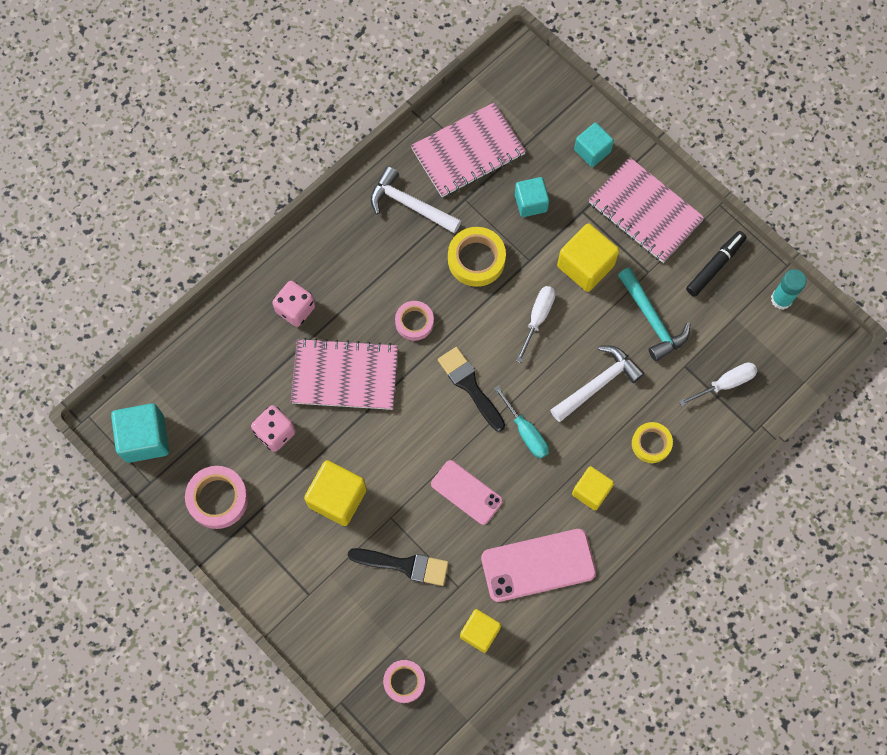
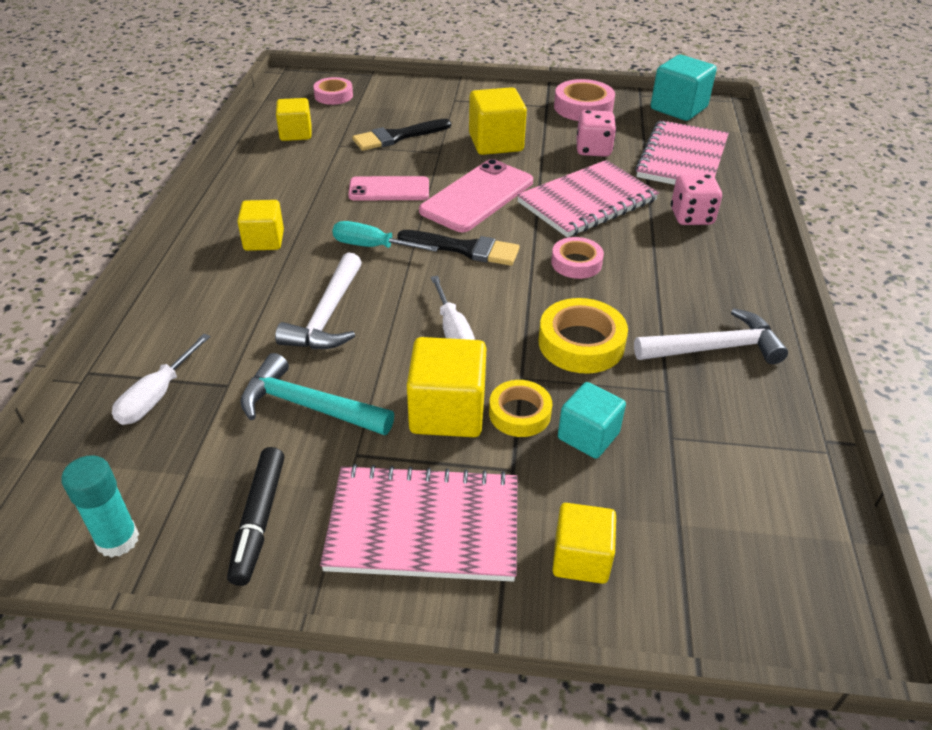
camera: 140 degrees right, 30 degrees down
(468, 151) = (731, 442): pink notebook -> pink notebook (682, 158)
(538, 565) = (277, 181): pink phone -> pink phone (477, 196)
(592, 151) = (581, 558): turquoise cube -> yellow cube
(651, 443) = (222, 300): yellow tape -> yellow tape (519, 413)

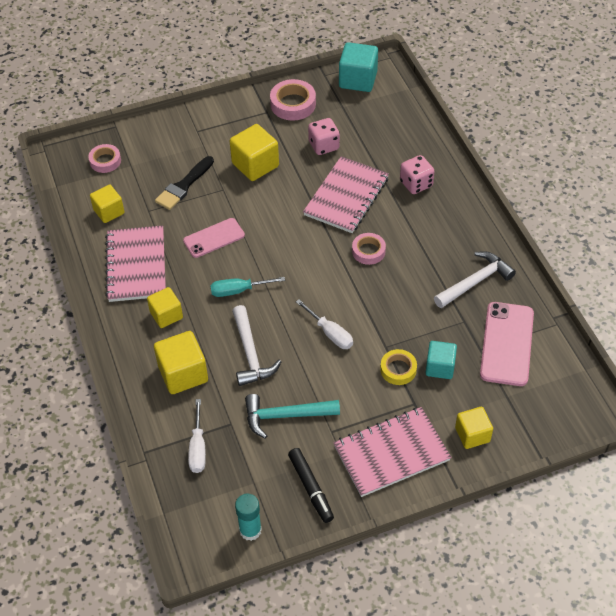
camera: 25 degrees left, 10 degrees up
(447, 412) = (361, 385): yellow cube -> yellow cube (183, 374)
(465, 249) = (296, 268): black brush -> none
(477, 196) = (275, 220): pink phone -> pink phone (506, 344)
(581, 343) = (404, 310): yellow tape -> none
(682, 158) = (385, 131): pink notebook -> pink notebook (136, 265)

